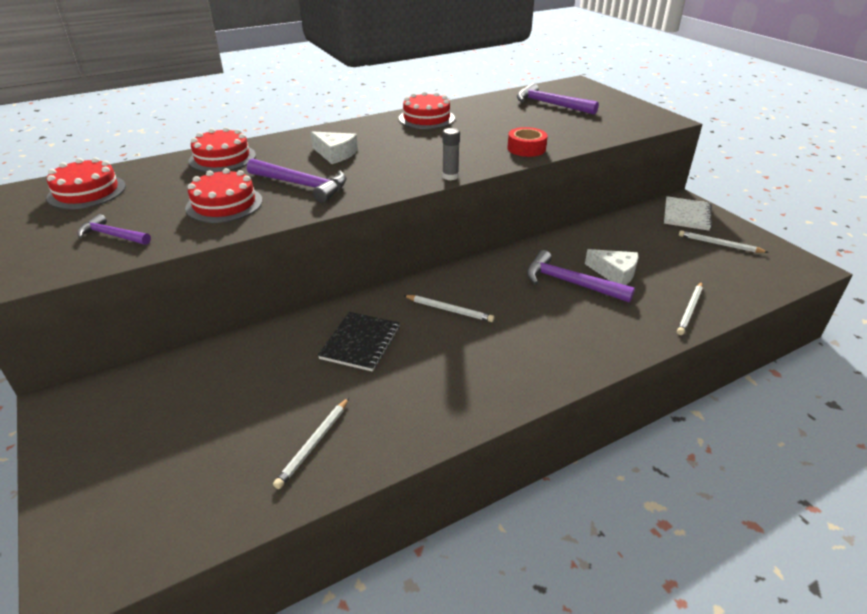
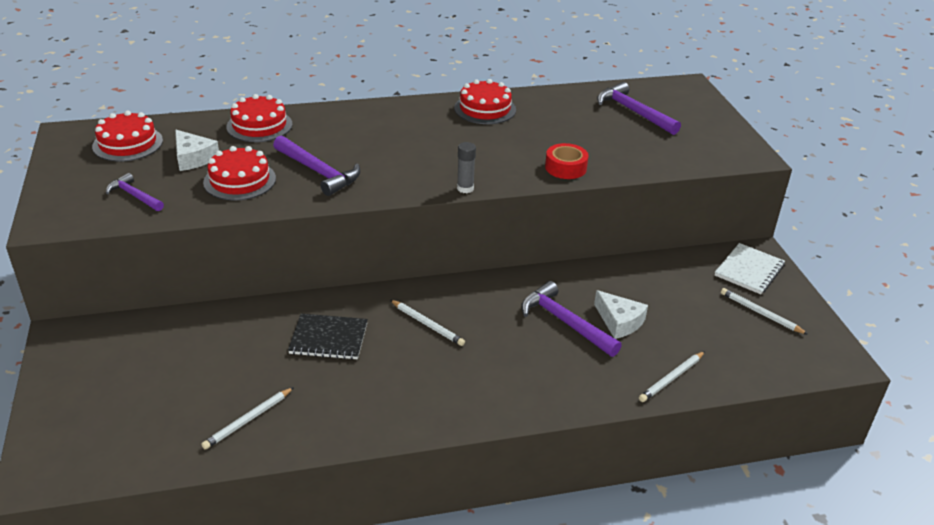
camera: 15 degrees right, 0 degrees up
(335, 154) = (367, 140): white cheese -> white cheese (193, 158)
(360, 343) = (328, 338): black notebook -> black notebook turned 60 degrees clockwise

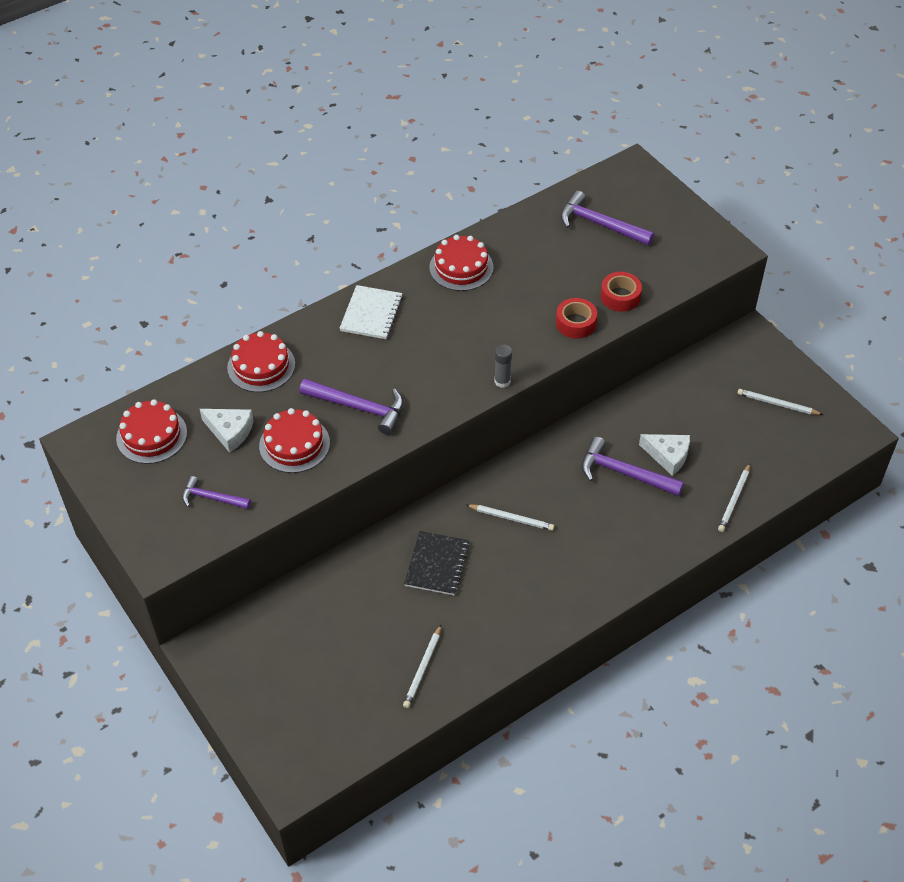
camera: 20 degrees left, 15 degrees up
(328, 338) = (437, 564): black notebook -> black notebook turned 60 degrees counterclockwise
(622, 161) = (620, 296): none -> red tape
(749, 270) = (750, 358): white notebook -> white notebook (371, 314)

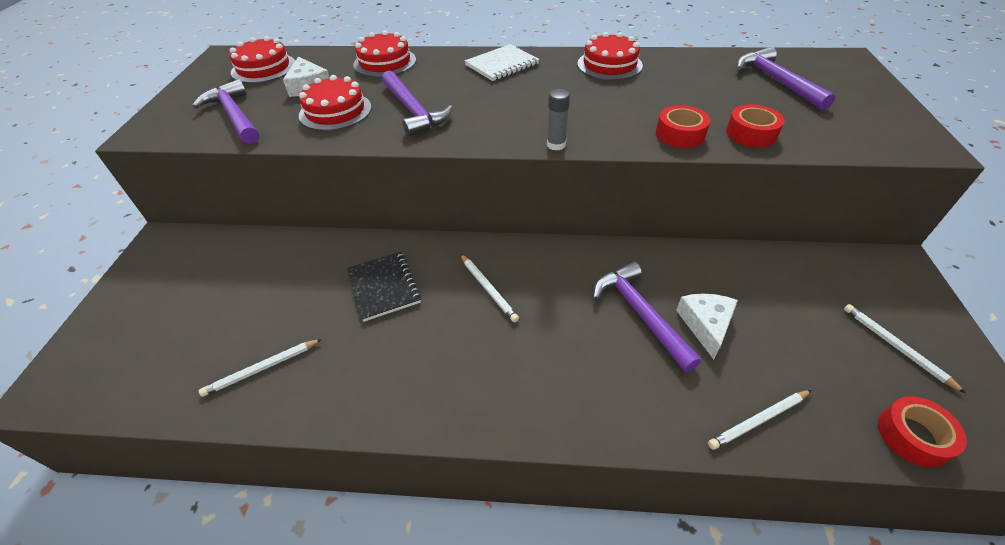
camera: 40 degrees right, 5 degrees down
(212, 498) = (234, 115): purple hammer -> purple hammer, size x1.61
(437, 564) = (384, 287): black notebook -> black notebook turned 75 degrees counterclockwise
(668, 456) = (706, 325): white cheese -> white cheese turned 150 degrees counterclockwise
(810, 458) = (913, 436): none -> red tape

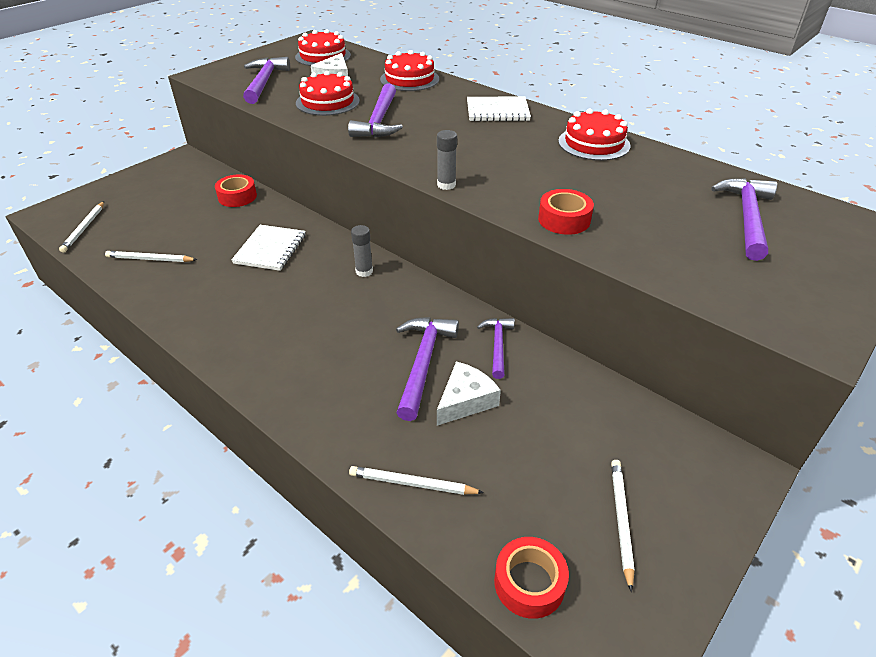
camera: 35 degrees right, 5 degrees down
(384, 287) = (270, 249): black notebook -> white notebook
(488, 289) = (335, 286): white pencil -> white pencil (84, 228)
(496, 261) = (364, 271): none -> grey glue stick
(671, 266) = (497, 345): none -> purple hammer
(751, 133) = (634, 247): red tape -> red tape (237, 197)

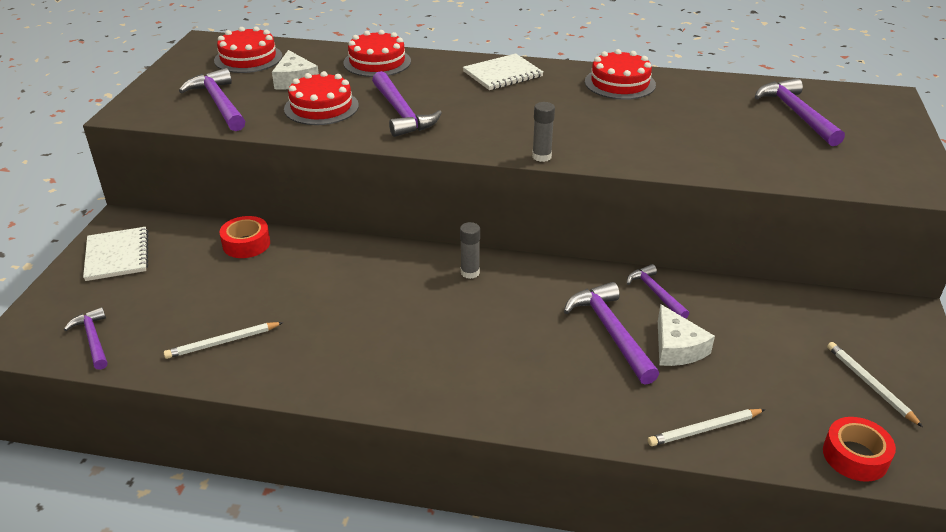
camera: 30 degrees left, 5 degrees down
(84, 228) = (93, 339): white pencil -> purple hammer
(270, 249) = (349, 285): white notebook -> white notebook (117, 255)
(465, 400) = (677, 348): white cheese -> white cheese turned 150 degrees clockwise
(564, 220) = (672, 157): red tape -> none

